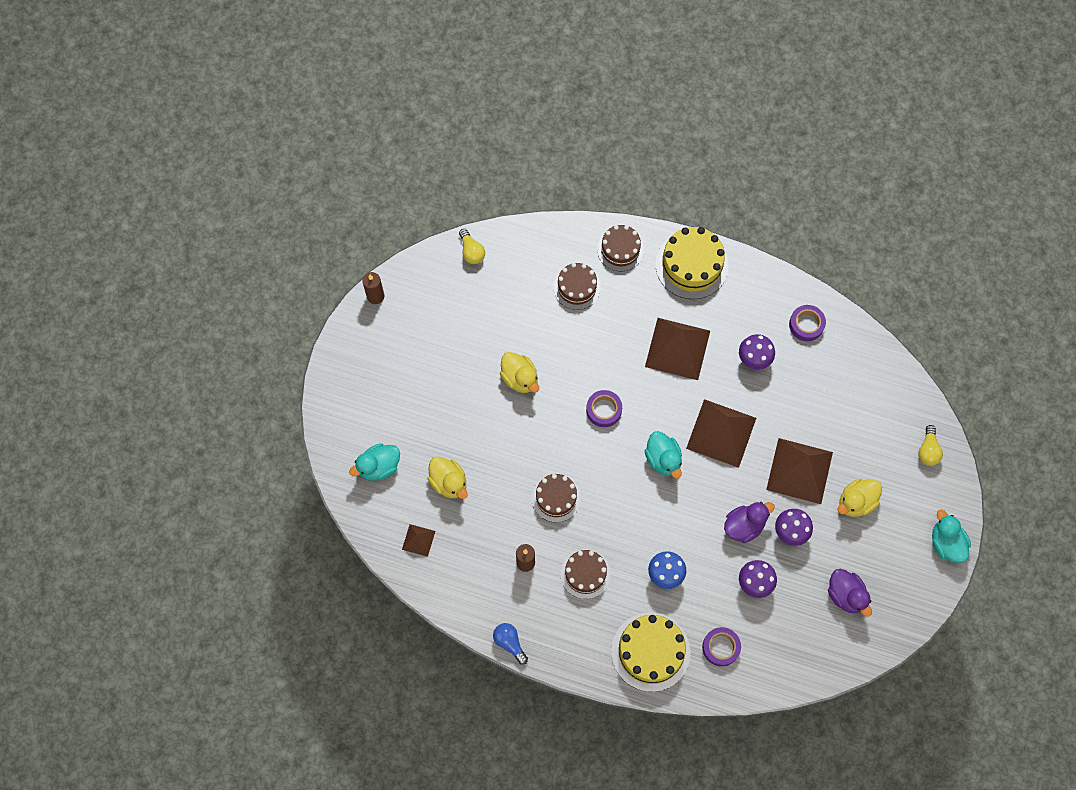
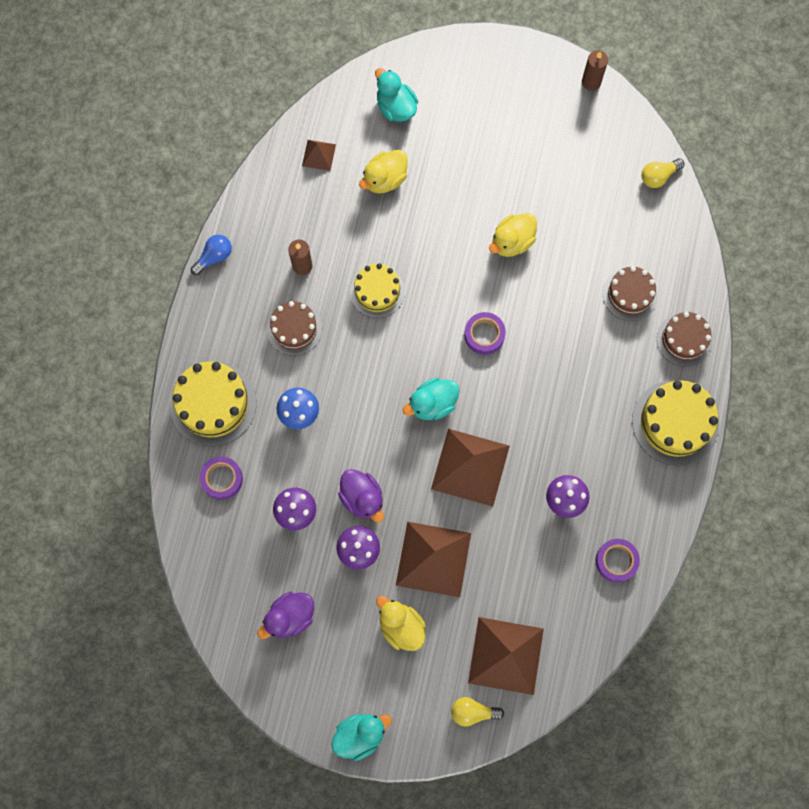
camera: 85 degrees right, 5 degrees up
(556, 498) = (377, 291): brown cake -> yellow cake
(677, 348) = (568, 412): brown pyramid -> brown pyramid (506, 655)

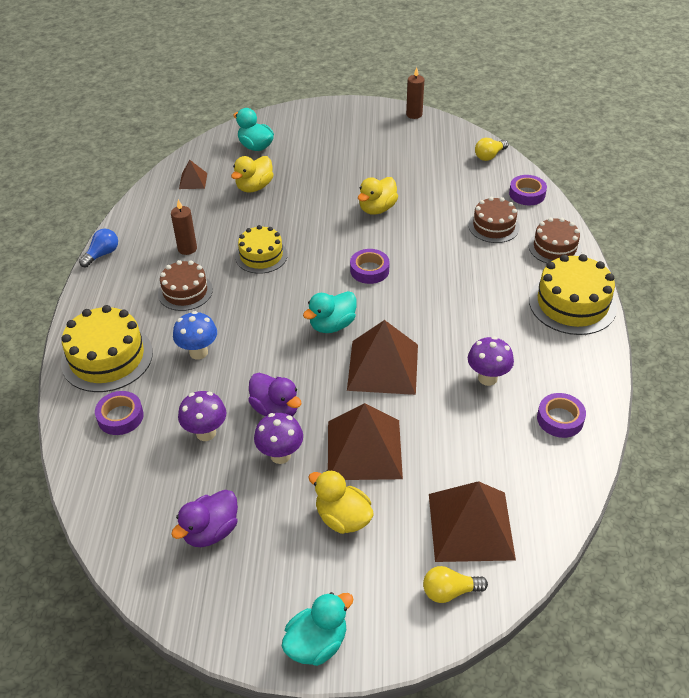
camera: 10 degrees left, 30 degrees down
(681, 250) = (527, 194): none -> purple tape

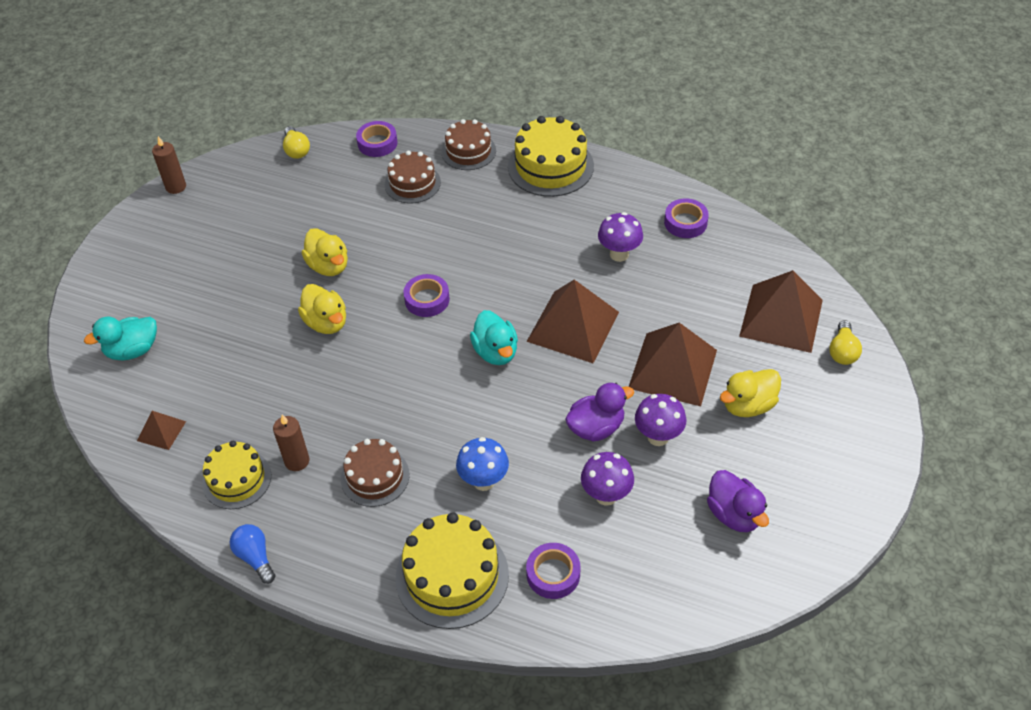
camera: 70 degrees left, 5 degrees up
(254, 187) = (216, 369): yellow duck -> yellow duck (326, 322)
(261, 256) = (351, 389): yellow cake -> yellow cake (236, 479)
(317, 643) = (873, 456): turquoise duck -> none

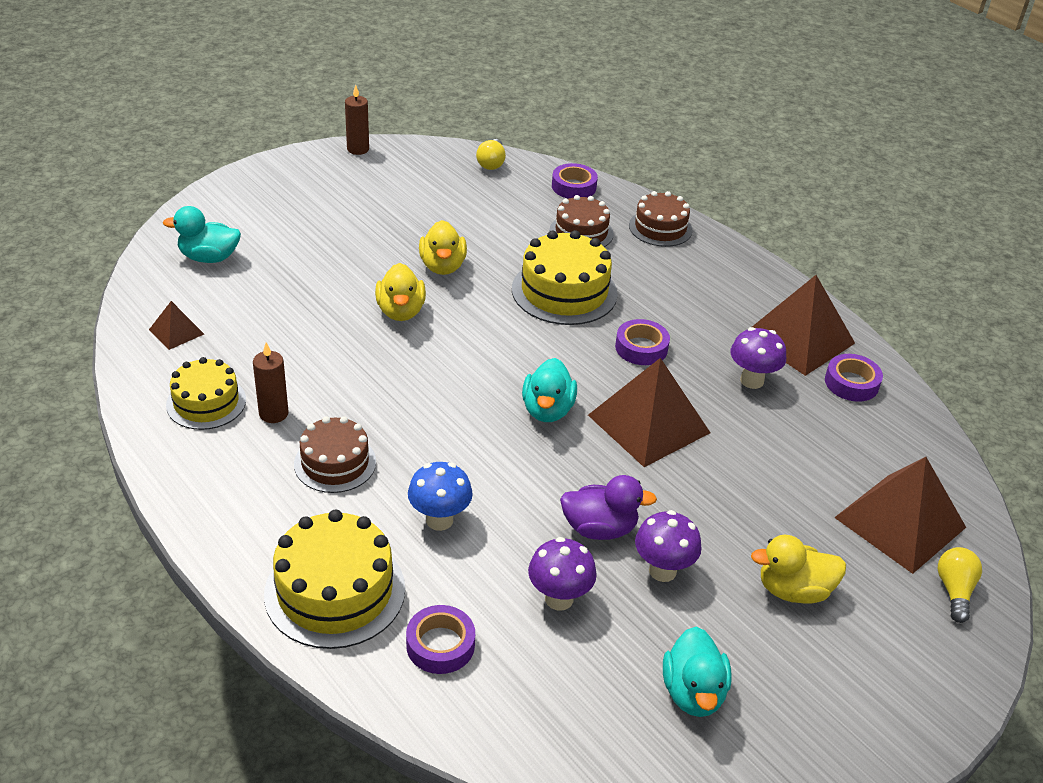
camera: 25 degrees right, 10 degrees down
(255, 557) = (164, 476): blue light bulb -> none
(427, 299) = (515, 334): purple tape -> purple tape (641, 348)
(550, 166) = (737, 273): yellow cake -> yellow cake (564, 291)
(672, 369) = (730, 513): brown pyramid -> brown pyramid (798, 338)
(734, 514) = (693, 692): purple duck -> turquoise duck
(842, 351) = (954, 591): yellow light bulb -> yellow light bulb turned 150 degrees clockwise

